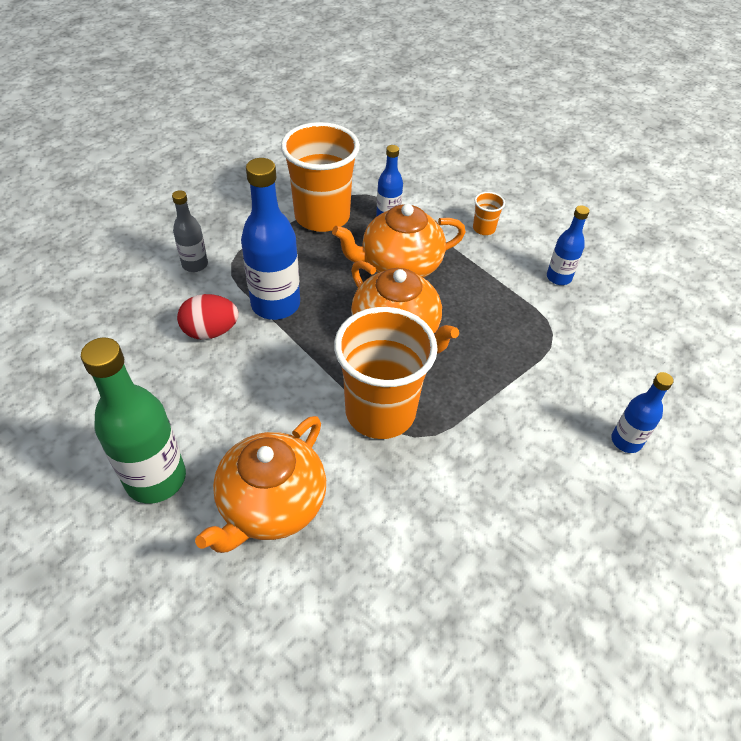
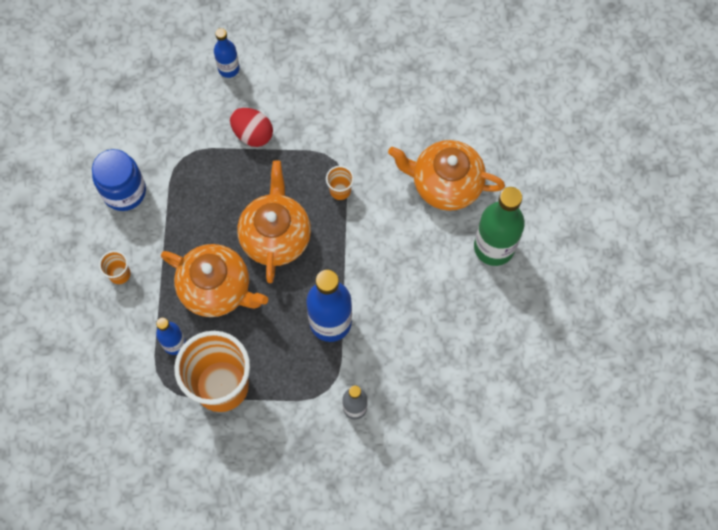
camera: 135 degrees left, 20 degrees up
(210, 331) = (390, 332): red egg -> red egg (252, 134)
(271, 505) = (445, 184): orange teapot -> orange teapot turned 150 degrees counterclockwise
(380, 412) = (340, 190): orange cup -> orange cup, size x0.41
(558, 277) = (124, 191): blue bottle -> blue jar

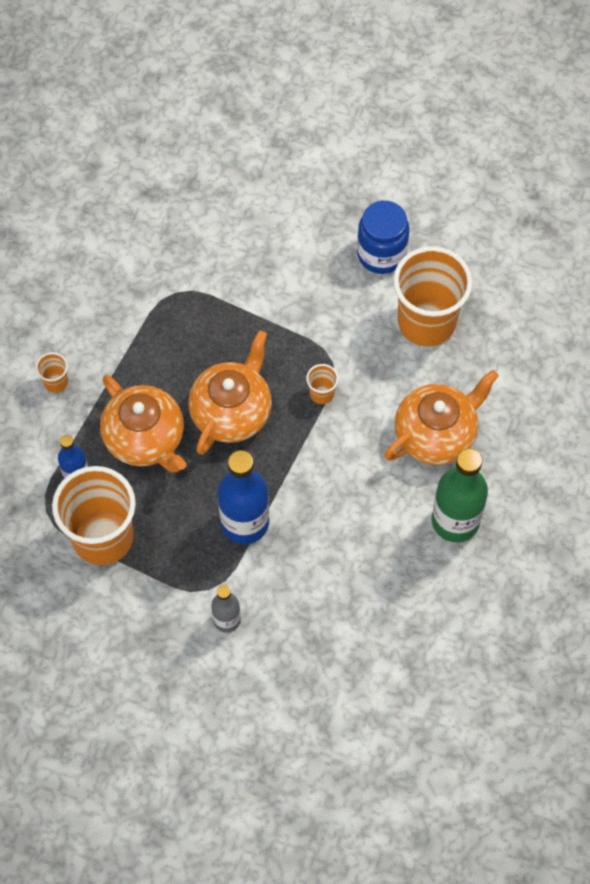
camera: 25 degrees right, 5 degrees down
(124, 191) = (100, 302): blue jar -> blue jar (381, 254)
(228, 69) = (268, 221): blue bottle -> none
(252, 134) = (259, 298): red egg -> none
(394, 97) = (426, 322): none -> orange cup
(445, 184) = (436, 434): orange teapot -> orange teapot turned 105 degrees clockwise

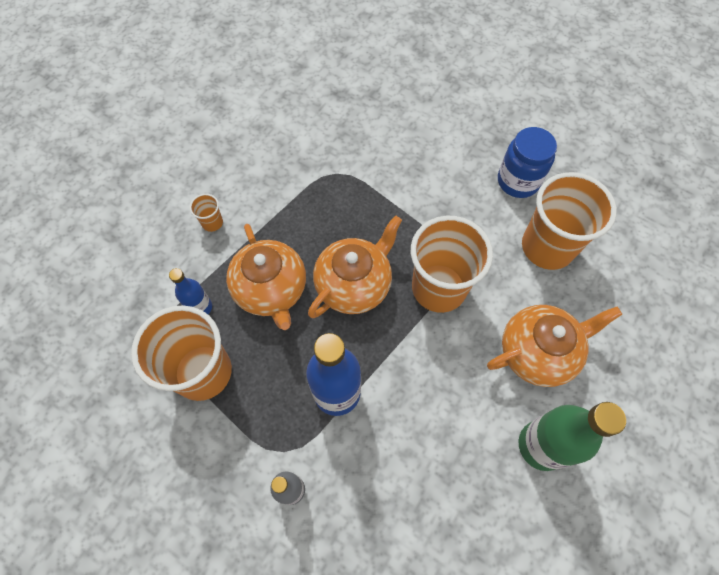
camera: 15 degrees right, 0 degrees up
(321, 393) = (439, 288): orange cup -> orange cup, size x2.43

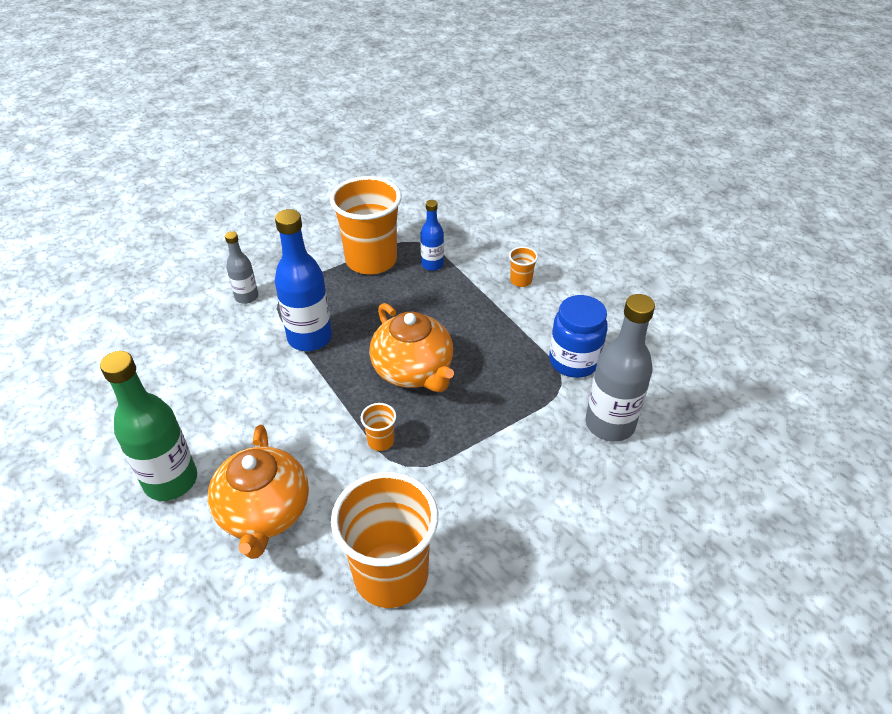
camera: 105 degrees right, 20 degrees down
(271, 290) = (432, 310): orange teapot -> none
(369, 138) = (610, 424): none -> grey bottle
(439, 288) = (381, 441): orange cup -> orange cup, size x0.41
(518, 181) = (504, 576): blue jar -> blue jar (573, 361)

